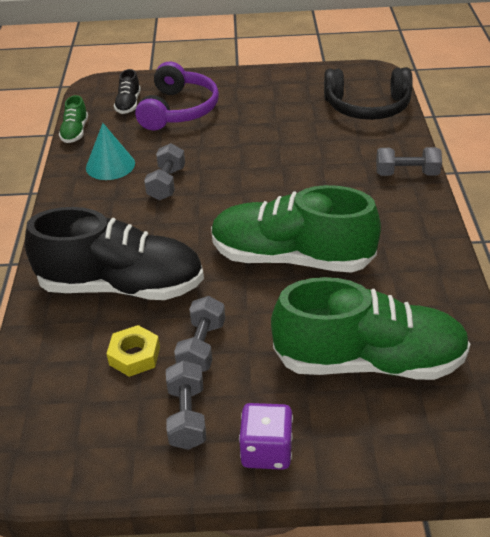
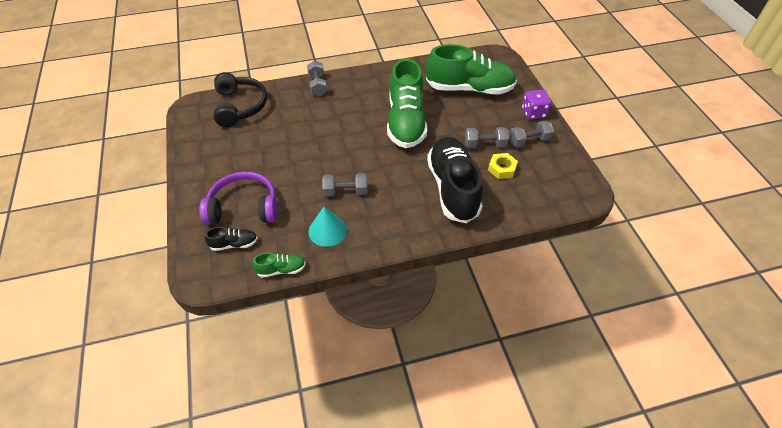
camera: 105 degrees left, 10 degrees up
(369, 361) = (470, 88): green shoe -> green shoe turned 105 degrees clockwise

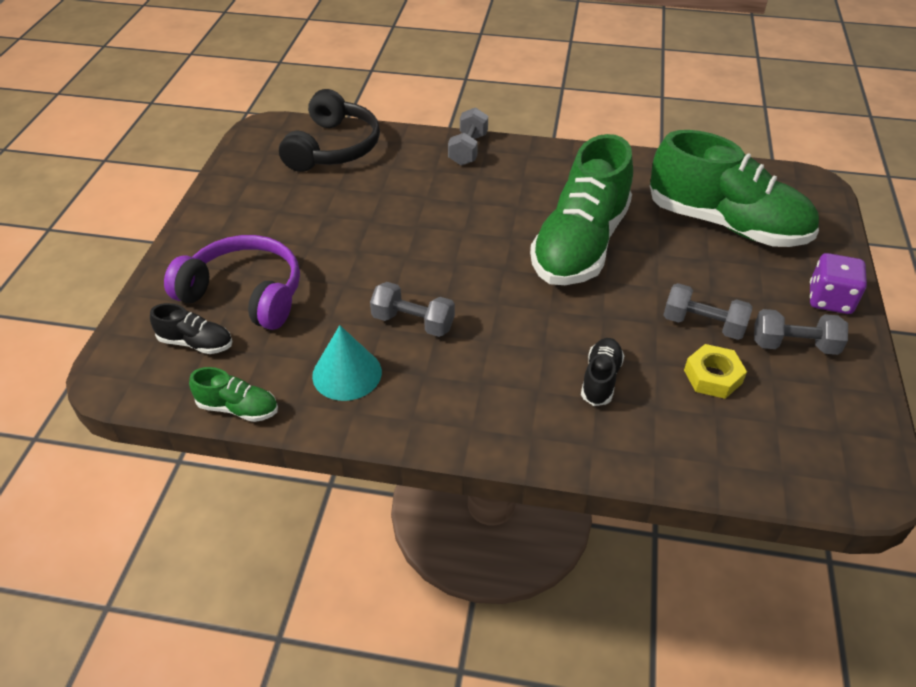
camera: 25 degrees right, 5 degrees down
(453, 188) = (600, 379): black shoe -> black shoe, size x0.43

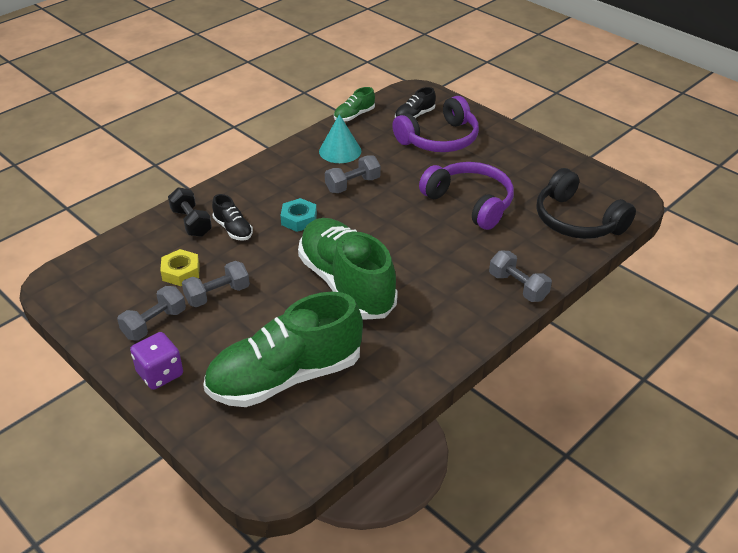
camera: 125 degrees right, 5 degrees down
(364, 219) = (470, 203): none -> purple headphones
(523, 332) = (299, 219): none -> turquoise nut
(633, 428) = (191, 222): none -> black dumbbell

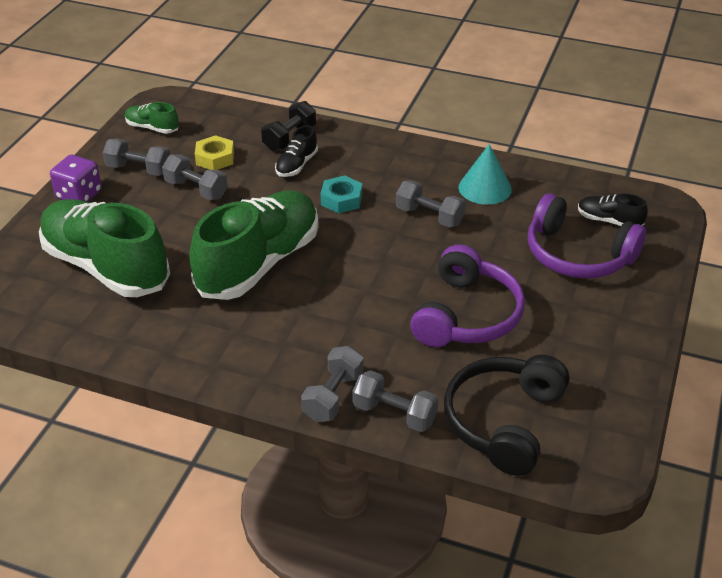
camera: 65 degrees right, 0 degrees up
(354, 115) = (564, 176): green shoe -> green shoe (152, 128)
(548, 264) = (394, 414): none -> grey dumbbell

